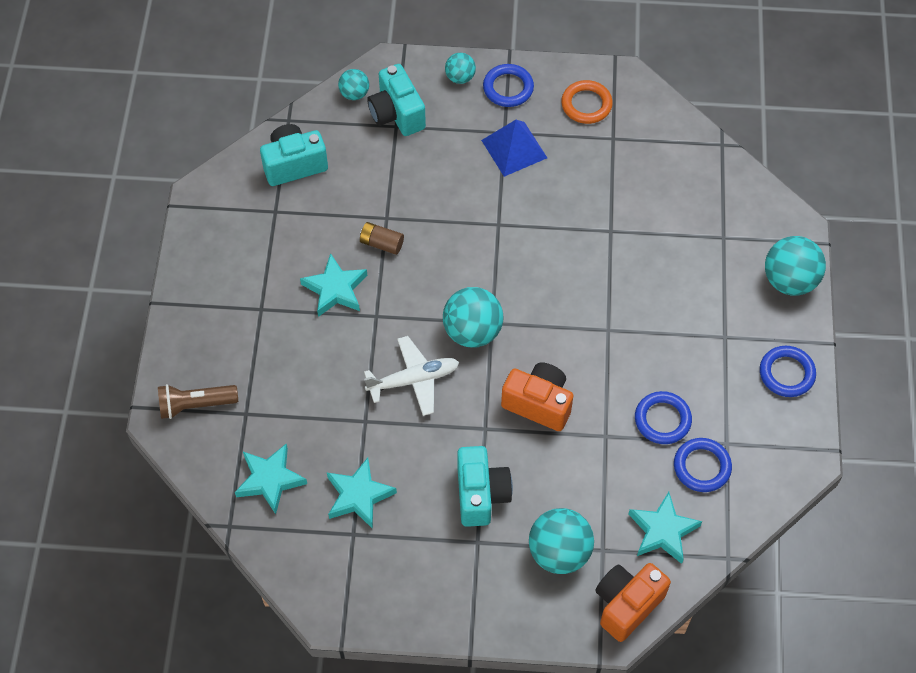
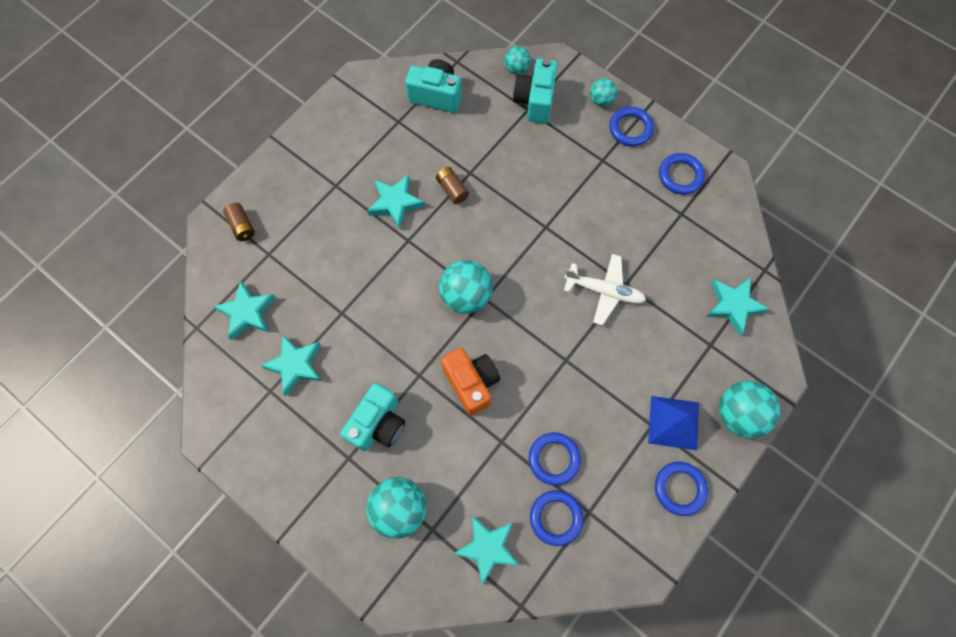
camera: 35 degrees right, 10 degrees up
(195, 405) = (242, 226): brown flashlight -> brown battery
(414, 380) = (397, 305): white plane -> white plane (604, 291)
(514, 149) = (600, 177): blue pyramid -> blue pyramid (673, 422)
(586, 104) = (680, 175): orange ring -> blue ring
(627, 604) = (417, 586): orange camera -> none
(717, 191) = (733, 305): none -> turquoise star

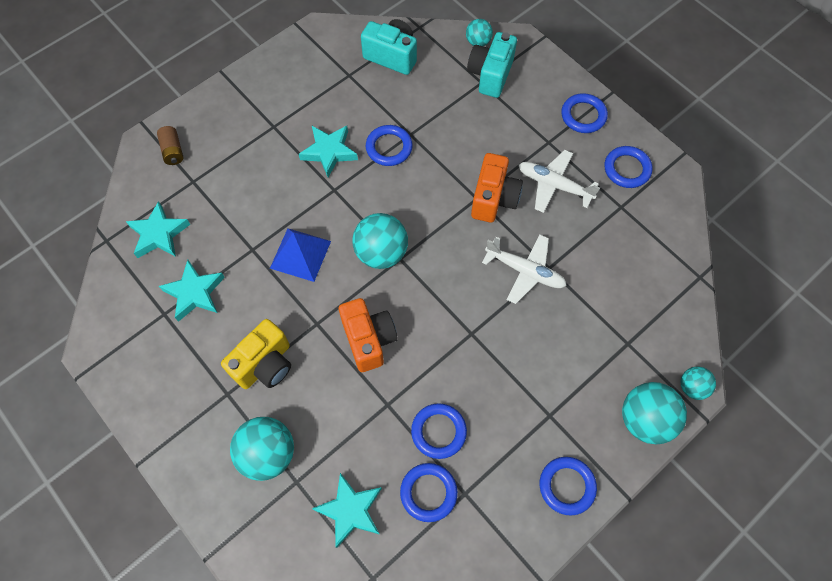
camera: 10 degrees right, 5 degrees down
(378, 424) = (265, 364): turquoise camera -> yellow camera
(452, 189) = (389, 147): brown battery -> blue ring
(562, 225) = (494, 199): none -> orange camera
(601, 100) = (558, 84): turquoise ball -> turquoise ball (692, 387)
(615, 202) = (554, 185): none -> white plane
(673, 422) = (573, 416): blue pyramid -> blue pyramid (300, 254)
(733, 305) = (659, 307): turquoise star -> none

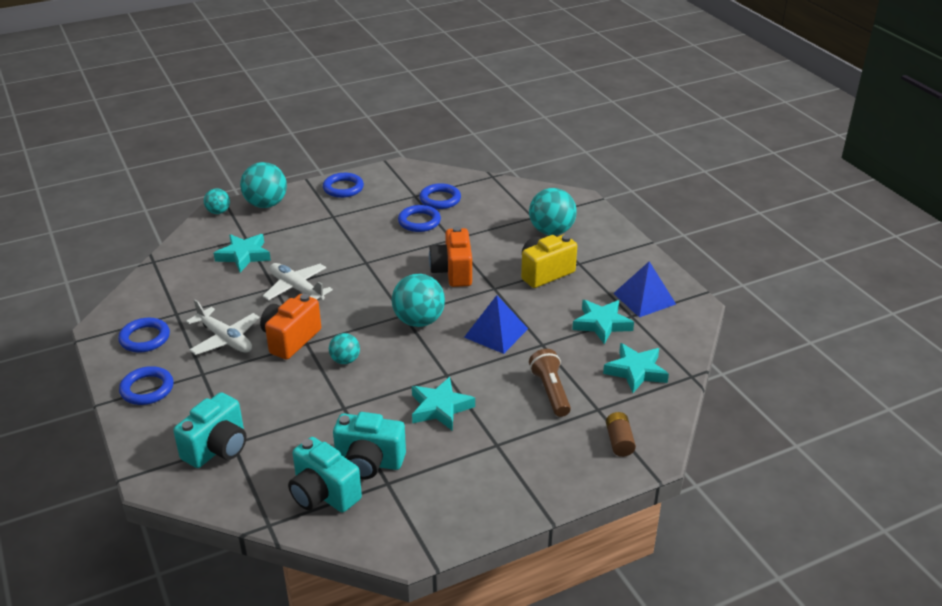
camera: 165 degrees left, 30 degrees down
(150, 346) = (644, 298): none -> blue pyramid
(236, 191) = (550, 391): none -> brown flashlight
(350, 510) = (498, 201): turquoise star -> turquoise star (244, 256)
(369, 88) = (369, 462): none -> turquoise camera
(389, 147) = (373, 399): blue ring -> none
(478, 42) = (206, 489): turquoise ball -> turquoise ball (345, 360)

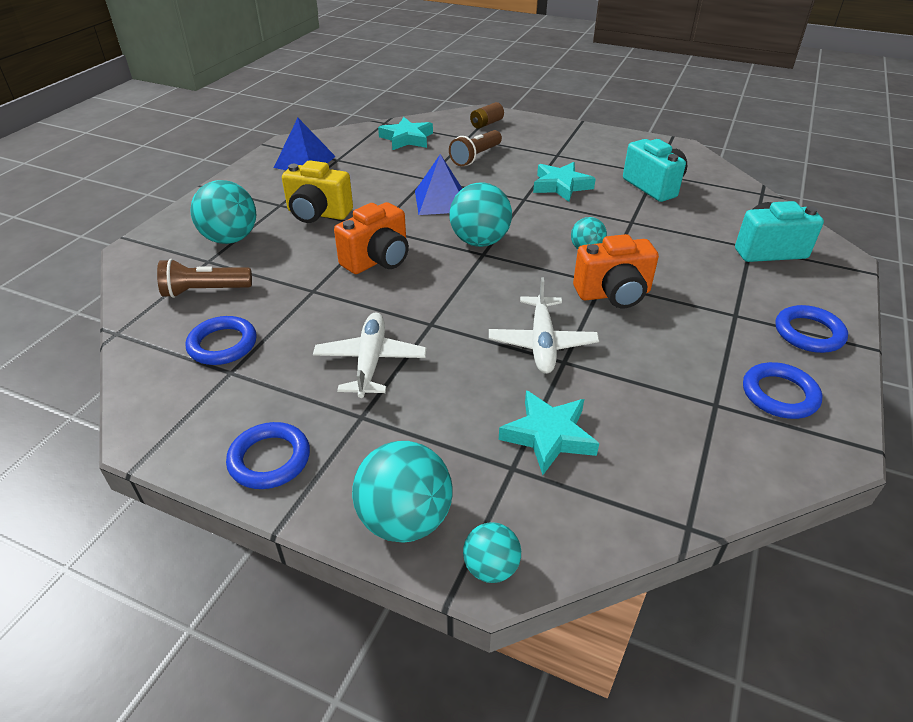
camera: 130 degrees left, 5 degrees up
(225, 339) = (681, 335): white plane -> white plane (370, 361)
(323, 494) = (706, 188): turquoise camera -> none
(419, 221) = (298, 332): blue ring -> none
(499, 207) = (205, 291): none -> brown flashlight
(602, 324) = (365, 166): turquoise star -> none

